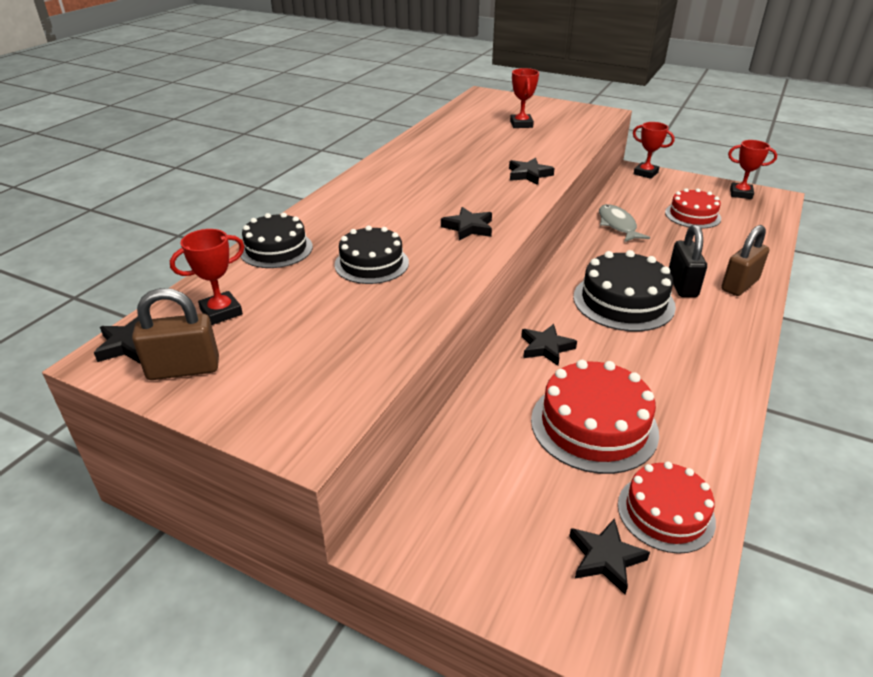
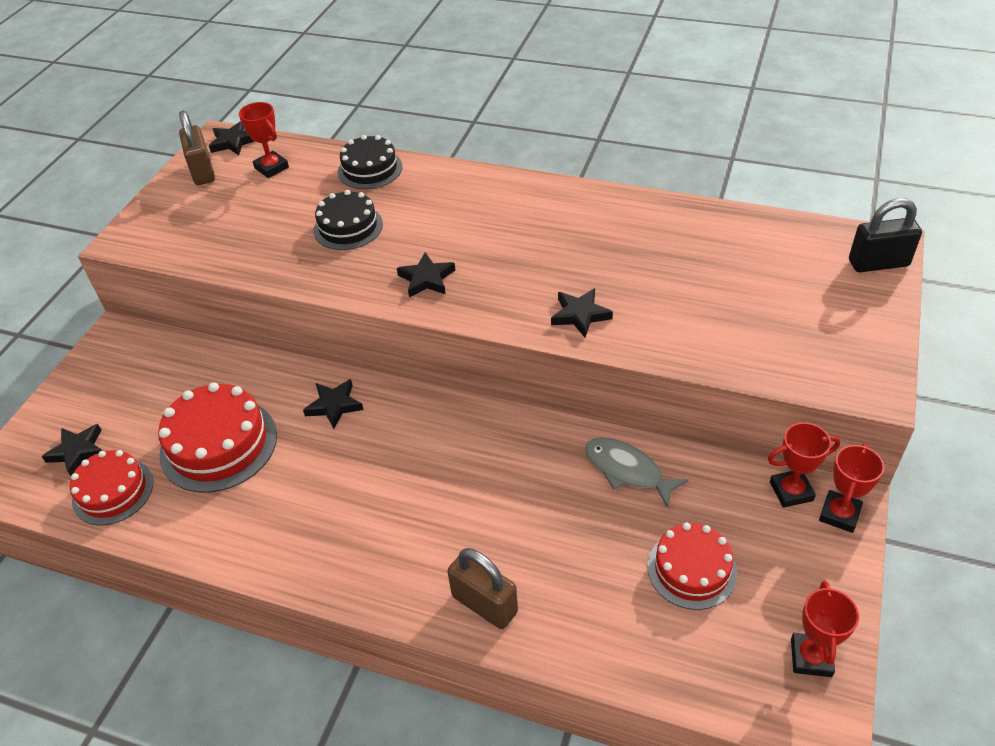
camera: 85 degrees right, 10 degrees up
(521, 124) = (765, 295): red trophy -> red trophy (791, 491)
(617, 225) = (627, 470): grey fish -> grey fish turned 120 degrees counterclockwise
(623, 301) = (428, 472): black cake -> none
(682, 285) = (473, 535): black padlock -> black padlock (878, 263)

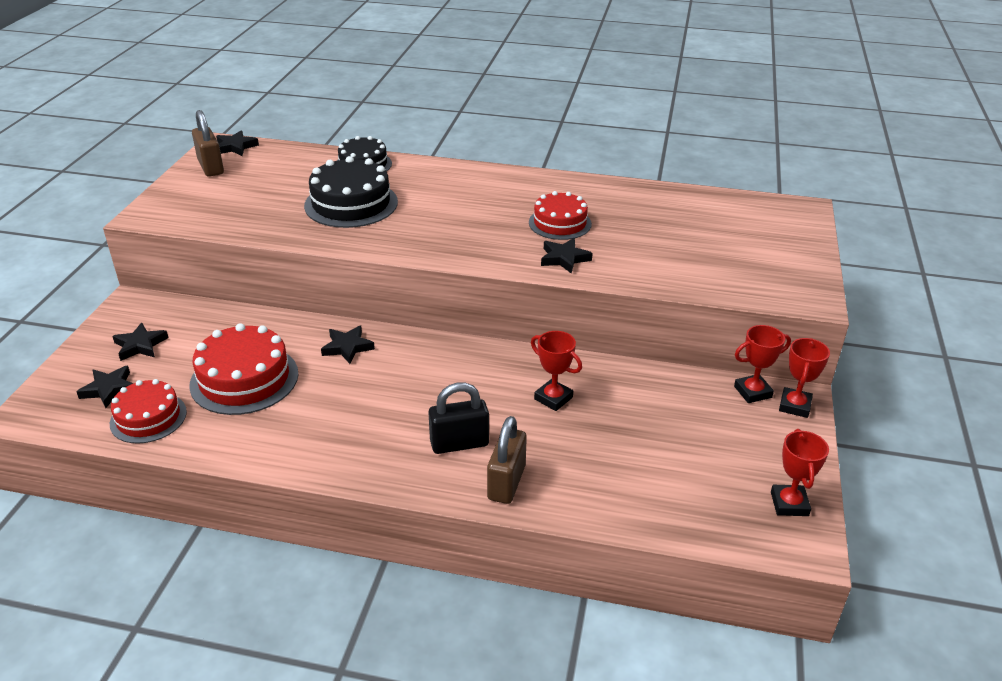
camera: 10 degrees left, 10 degrees down
(271, 168) = (274, 164): red trophy -> red trophy (553, 398)
(348, 227) = (351, 204): black cake -> black cake, size x1.52
(426, 279) = (427, 237): black star -> black star (140, 345)
(484, 604) = (506, 482): brown padlock -> brown padlock turned 75 degrees clockwise
(627, 470) = (614, 383): grey fish -> none
(691, 569) = (680, 449): red cake -> red cake (560, 223)
(878, 263) = (800, 220): black padlock -> black padlock (459, 443)

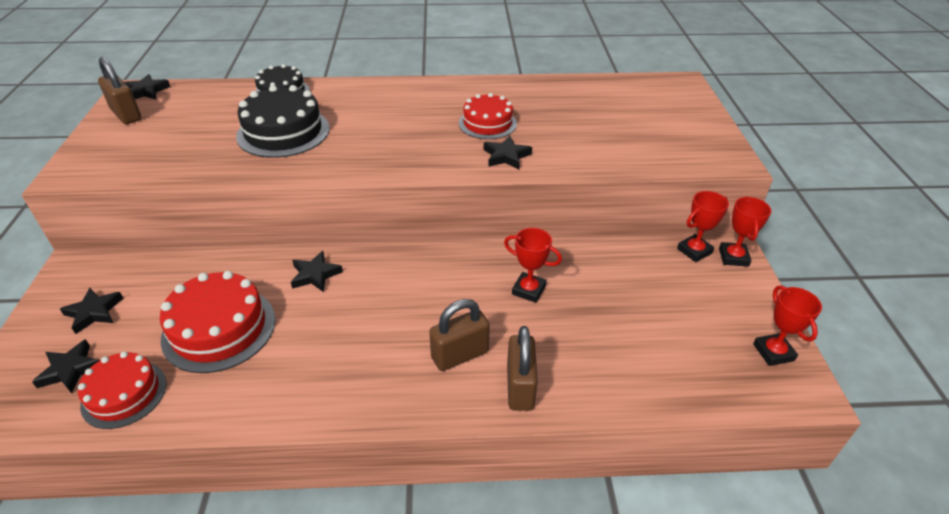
camera: 15 degrees left, 5 degrees up
(459, 443) = (460, 355): black padlock -> brown padlock

